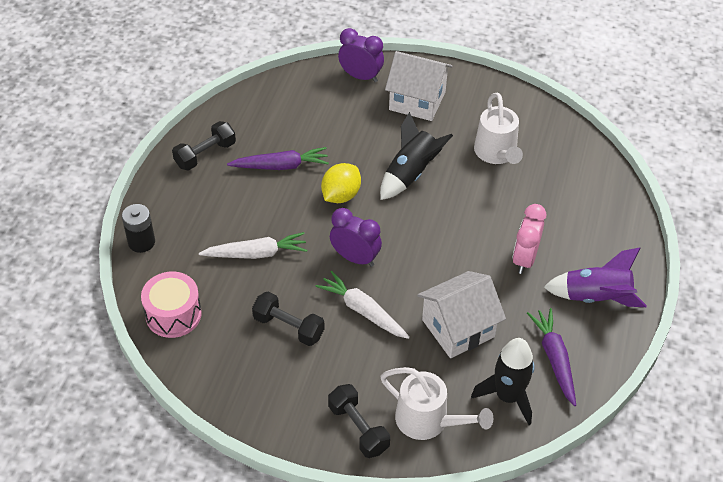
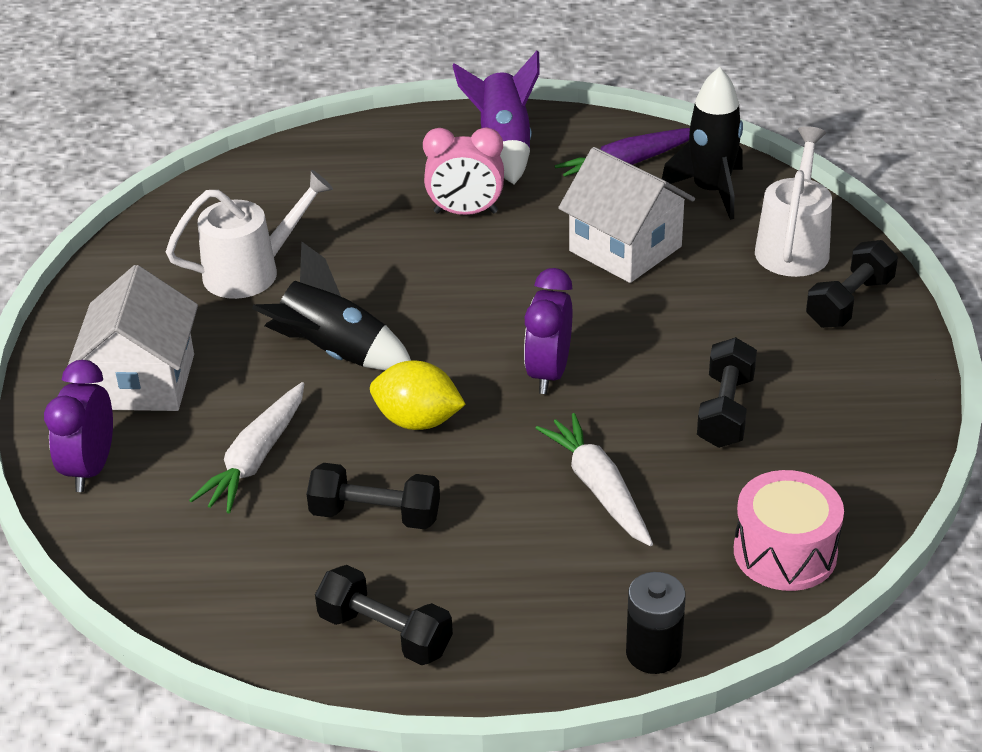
camera: 105 degrees left, 10 degrees down
(281, 166) = (375, 515): purple carrot -> black dumbbell
(363, 311) = (648, 342): white carrot -> white carrot (255, 458)

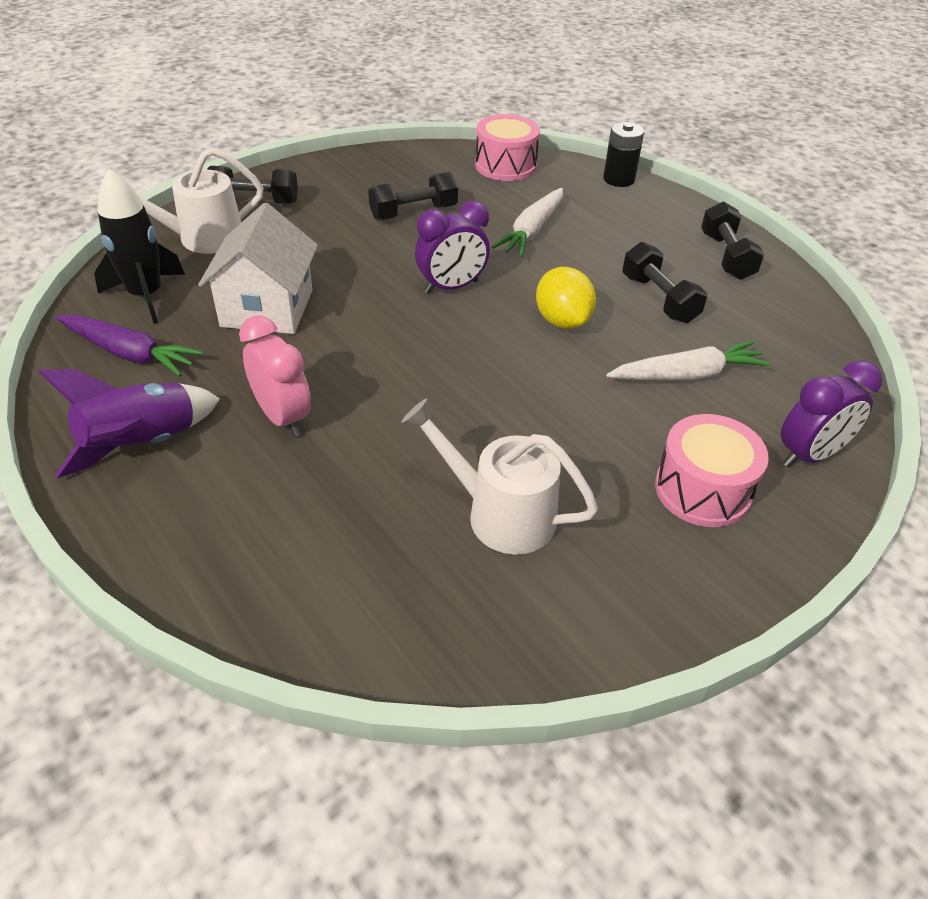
camera: 130 degrees left, 5 degrees up
(143, 381) = (702, 490): white house -> pink drum
(334, 353) = (543, 397): black rocket -> none

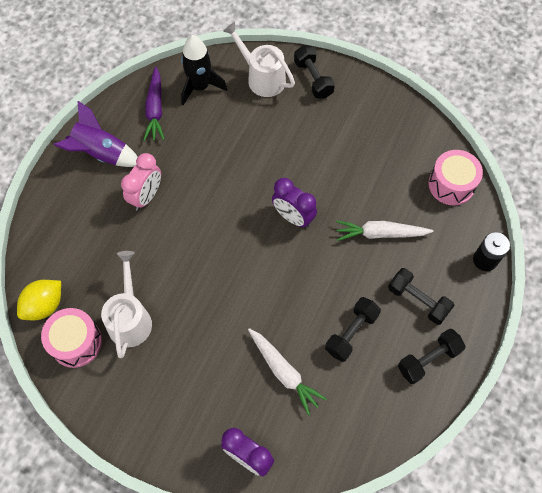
camera: 65 degrees right, 20 degrees up
(267, 308) = (221, 143): white house -> none
(413, 212) = (357, 161): black dumbbell -> black dumbbell (418, 300)
(562, 321) = (296, 287): yellow lemon -> yellow lemon (45, 305)
(702, 490) = (192, 407): pink drum -> pink drum (76, 342)

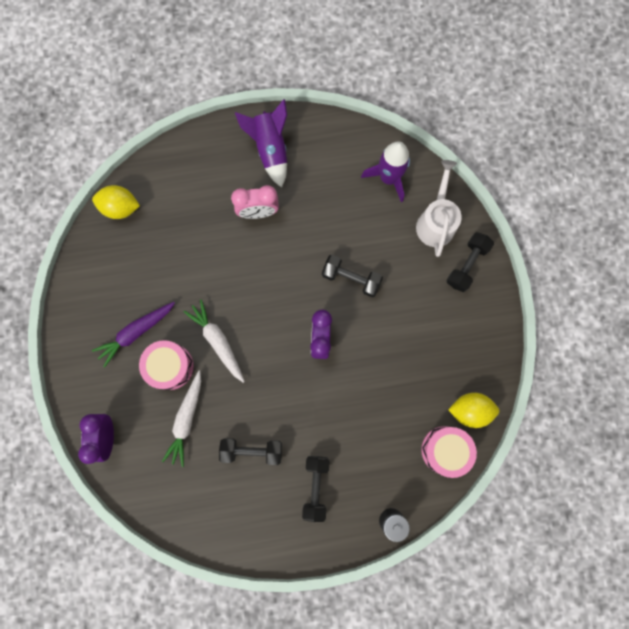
camera: 55 degrees right, 15 degrees up
(76, 342) = (109, 252): pink drum -> pink drum (170, 366)
(130, 318) = (152, 276): white watering can -> none
(155, 109) = (341, 159): purple carrot -> purple carrot (136, 332)
(200, 87) = (388, 178): black rocket -> purple rocket
(380, 234) = (355, 419): white carrot -> white carrot (218, 341)
(428, 360) = (270, 525): black dumbbell -> black dumbbell (351, 278)
(430, 148) = (470, 410): none -> yellow lemon

